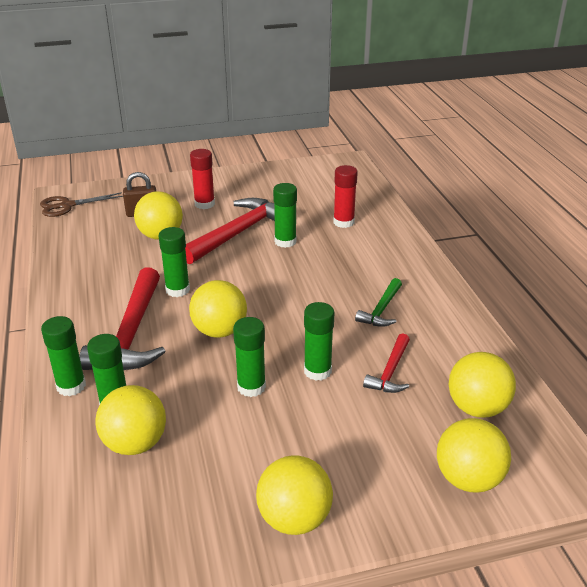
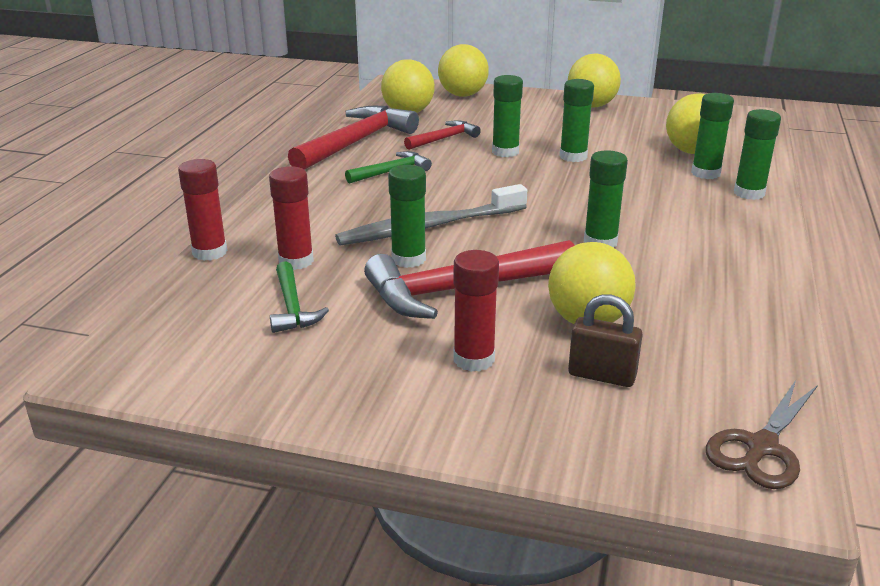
camera: 150 degrees left, 5 degrees down
(66, 206) = (761, 448): brown scissors -> brown scissors turned 120 degrees clockwise
(131, 334) = (675, 216): red hammer -> red hammer (356, 142)
(219, 331) = (574, 195): yellow ball -> none
(297, 267) = (429, 227): none -> grey toothbrush
(311, 201) = (292, 307): none -> green hammer
(395, 213) = (209, 252): none -> red glue stick

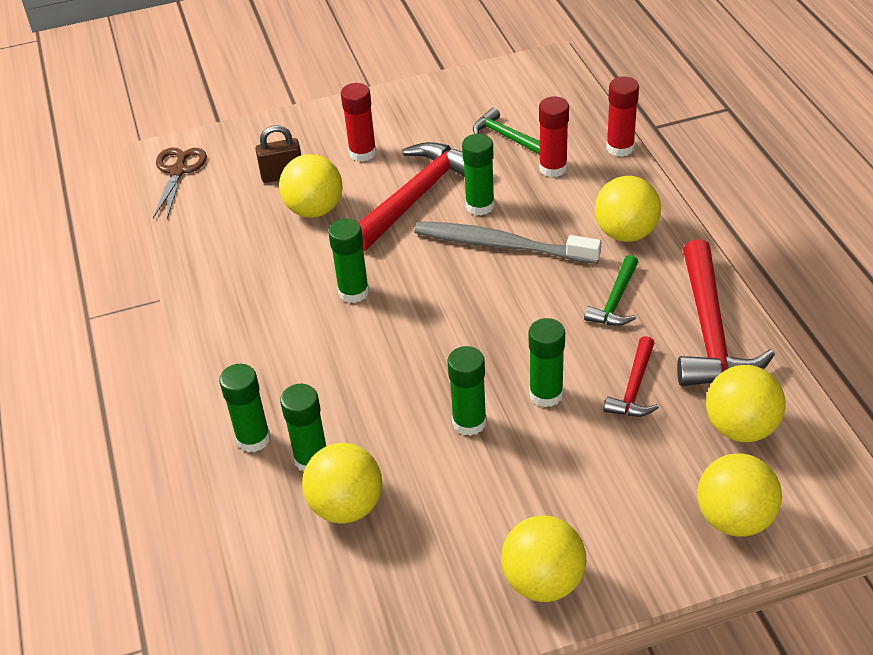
camera: 150 degrees right, 15 degrees up
(318, 199) = (625, 233): none -> yellow ball
(429, 227) = (501, 245): grey toothbrush -> grey toothbrush turned 105 degrees counterclockwise

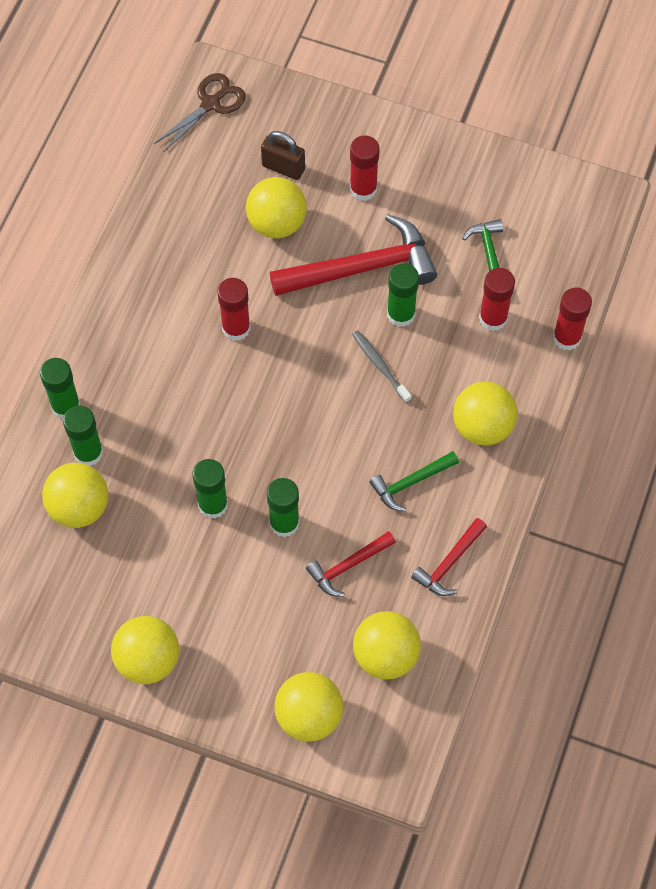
camera: 35 degrees right, 20 degrees up
(353, 292) = (236, 328): green glue stick -> red glue stick
(501, 245) = (380, 365): grey toothbrush -> grey toothbrush, size x0.51
(710, 332) = (449, 563): red hammer -> red hammer, size x0.53

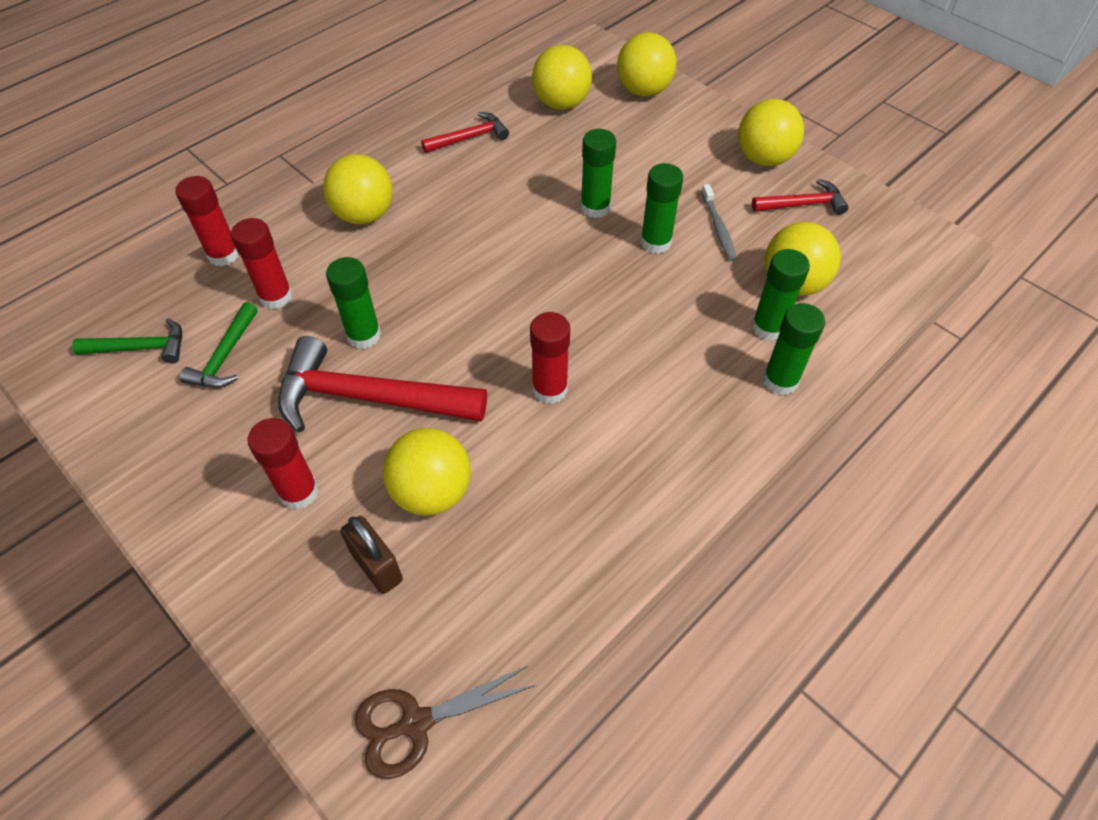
camera: 155 degrees left, 10 degrees down
(348, 566) = (556, 162): red hammer -> red hammer (802, 204)
(380, 365) = (420, 297): grey toothbrush -> grey toothbrush (718, 228)
(411, 482) = (461, 198): green hammer -> green hammer (140, 348)

